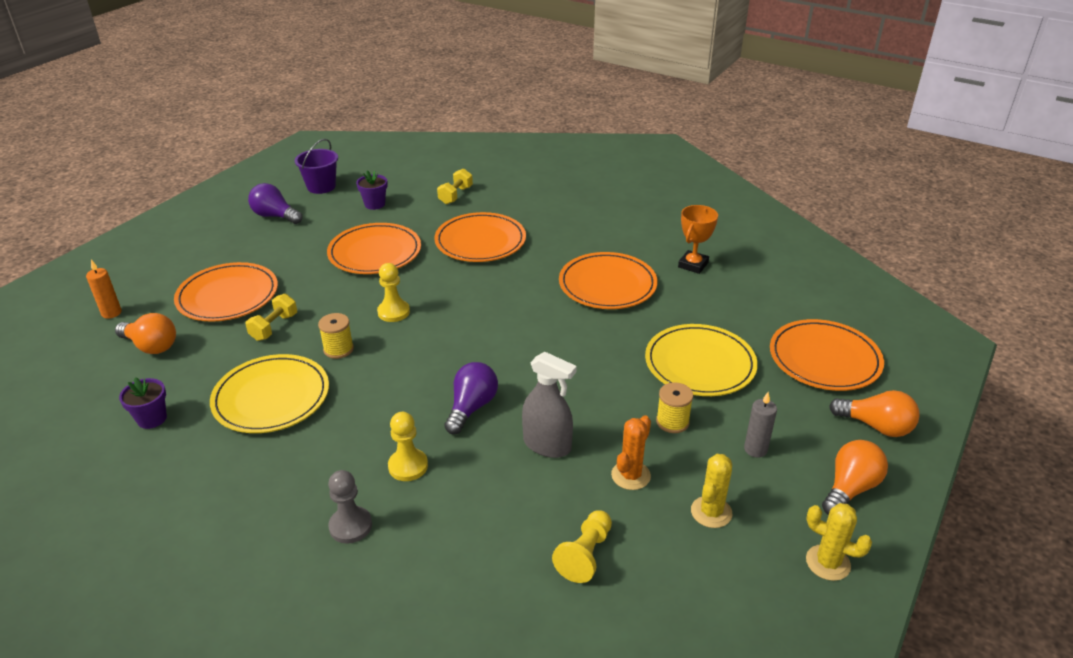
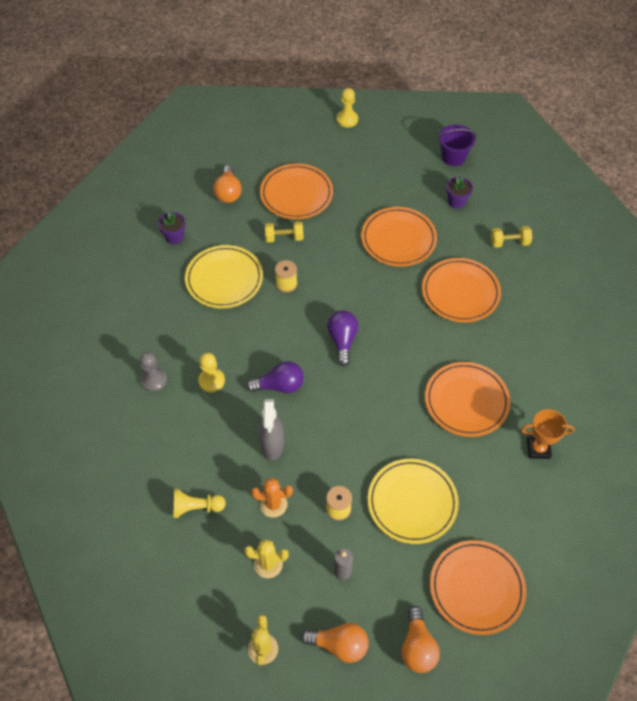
camera: 60 degrees right, 20 degrees up
(111, 313) = (243, 152): orange candle -> none
(275, 216) = (397, 157): purple light bulb -> purple light bulb (342, 341)
(393, 312) = (342, 290): yellow pawn -> yellow pawn (347, 119)

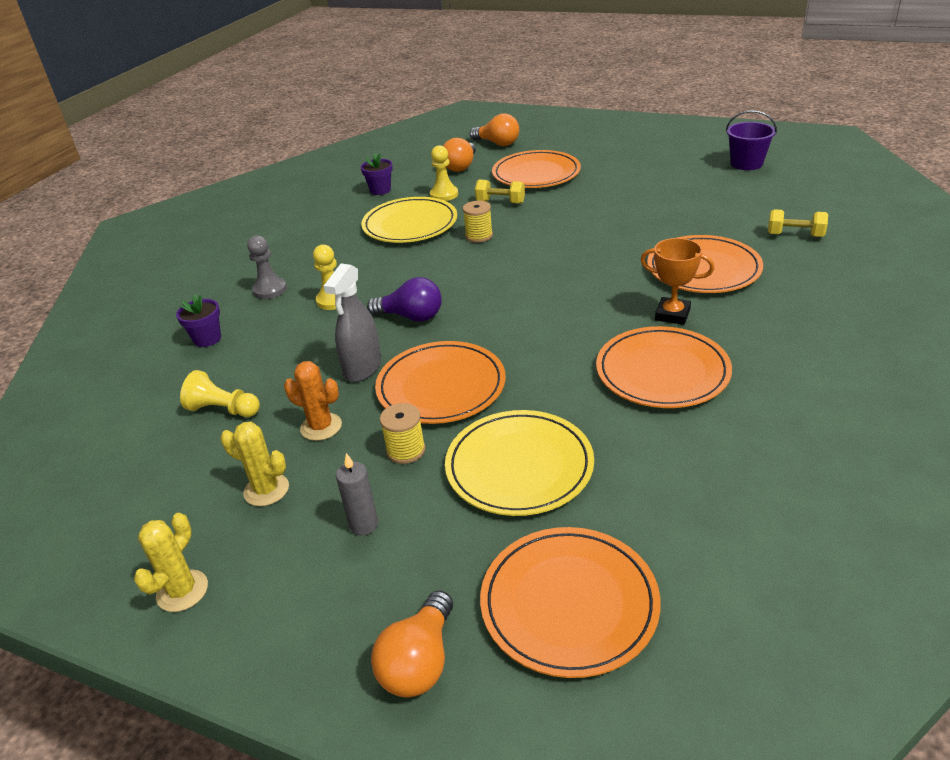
camera: 25 degrees right, 20 degrees down
(339, 645) = (295, 620): orange light bulb -> orange light bulb (497, 143)
(342, 341) = (517, 290): purple light bulb -> none
(347, 119) = (628, 130): yellow pawn -> yellow pawn (444, 195)
(398, 239) = (641, 217): orange plate -> orange plate (441, 387)
(456, 202) = (734, 196): purple flower pot -> purple flower pot (207, 339)
(538, 449) = (759, 445): orange trophy -> orange trophy (672, 314)

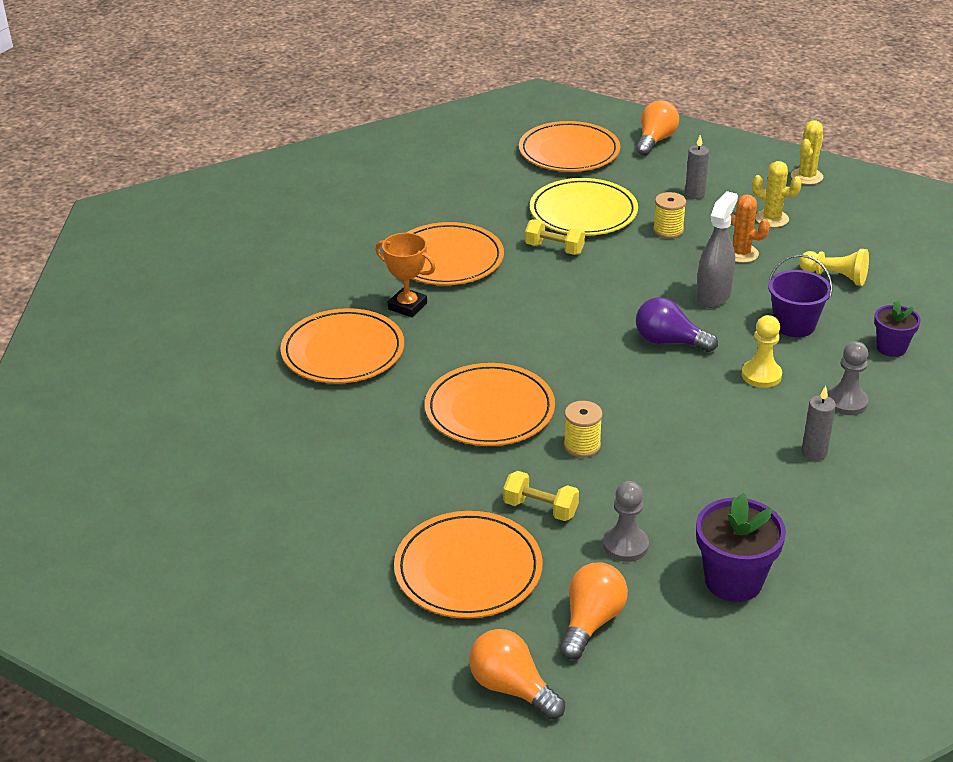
camera: 175 degrees left, 0 degrees up
(309, 254) = (814, 453): none -> grey candle
(380, 190) = (733, 581): purple flower pot -> purple flower pot, size x1.62
(410, 224) = (677, 486): yellow plate -> none
(441, 387) = (639, 271): orange plate -> orange plate (489, 410)
(444, 195) = (625, 545): yellow pawn -> grey pawn
(746, 163) = (146, 524): purple bucket -> purple bucket (794, 325)
(795, 235) = (211, 380): yellow dumbbell -> yellow dumbbell (554, 249)

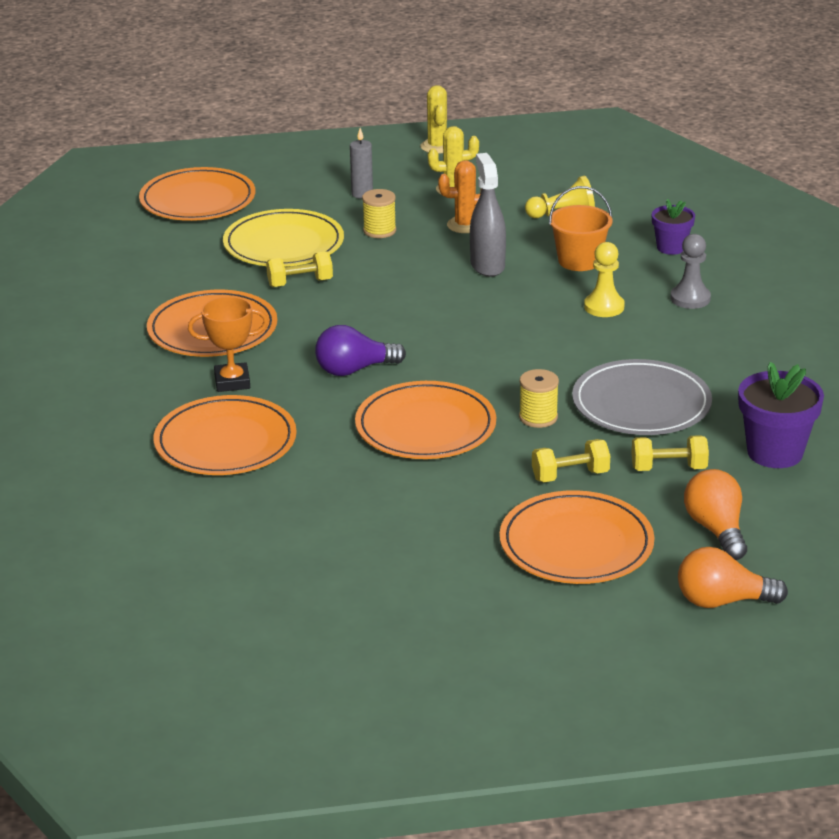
camera: 40 degrees left, 5 degrees down
(625, 545) = (668, 468): grey pawn -> yellow dumbbell
(655, 140) = (265, 163): orange light bulb -> none
(669, 342) = (499, 313): purple light bulb -> purple light bulb (354, 370)
(678, 476) = (641, 404): none -> grey plate
(794, 325) = (579, 261): purple bucket -> orange bucket
(814, 453) = (714, 343): grey candle -> none

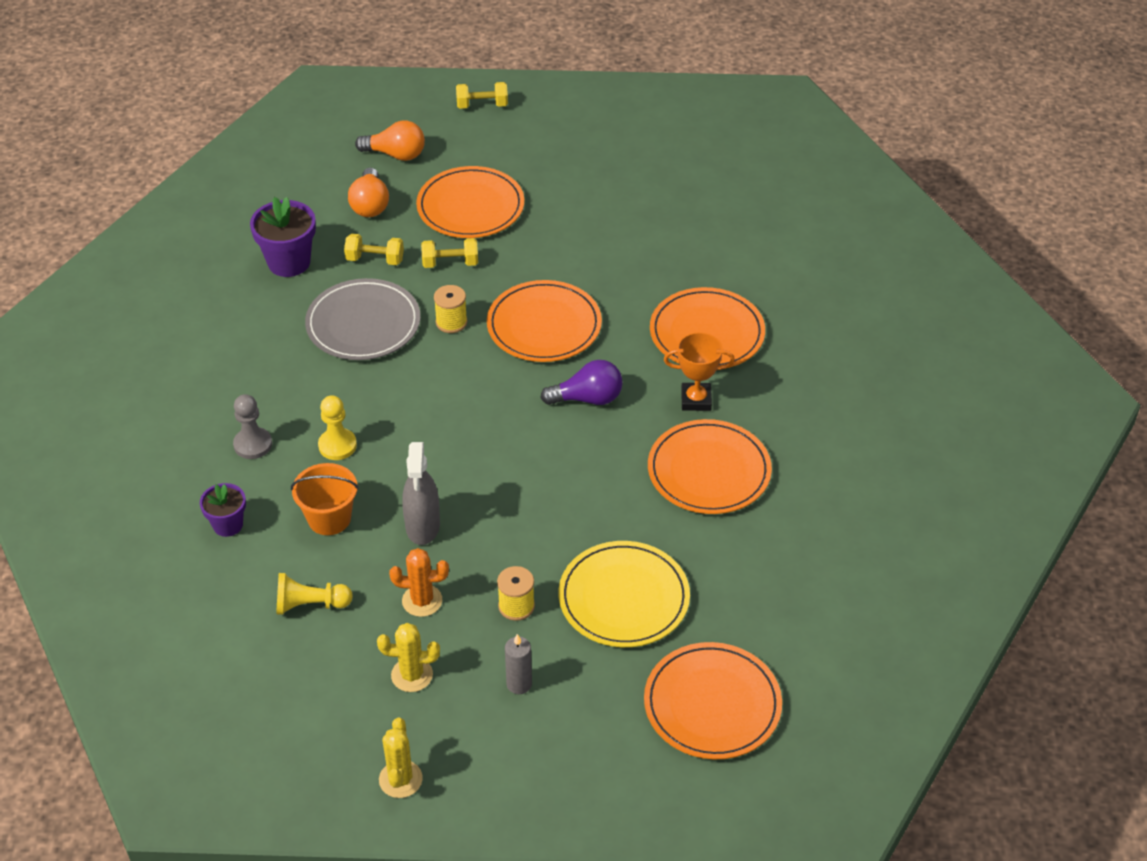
camera: 170 degrees left, 15 degrees up
(300, 283) = (616, 528): yellow dumbbell -> yellow dumbbell (482, 105)

